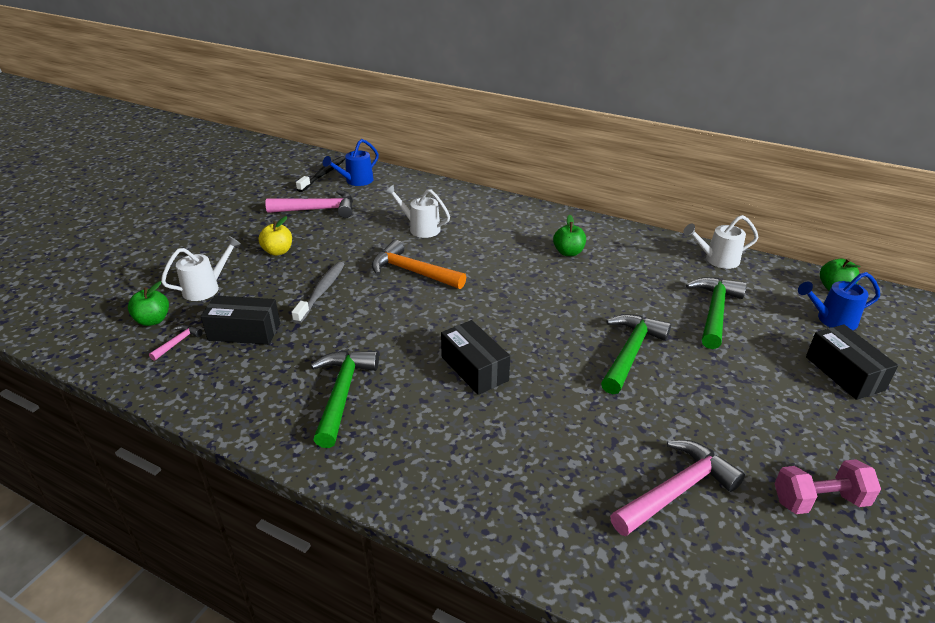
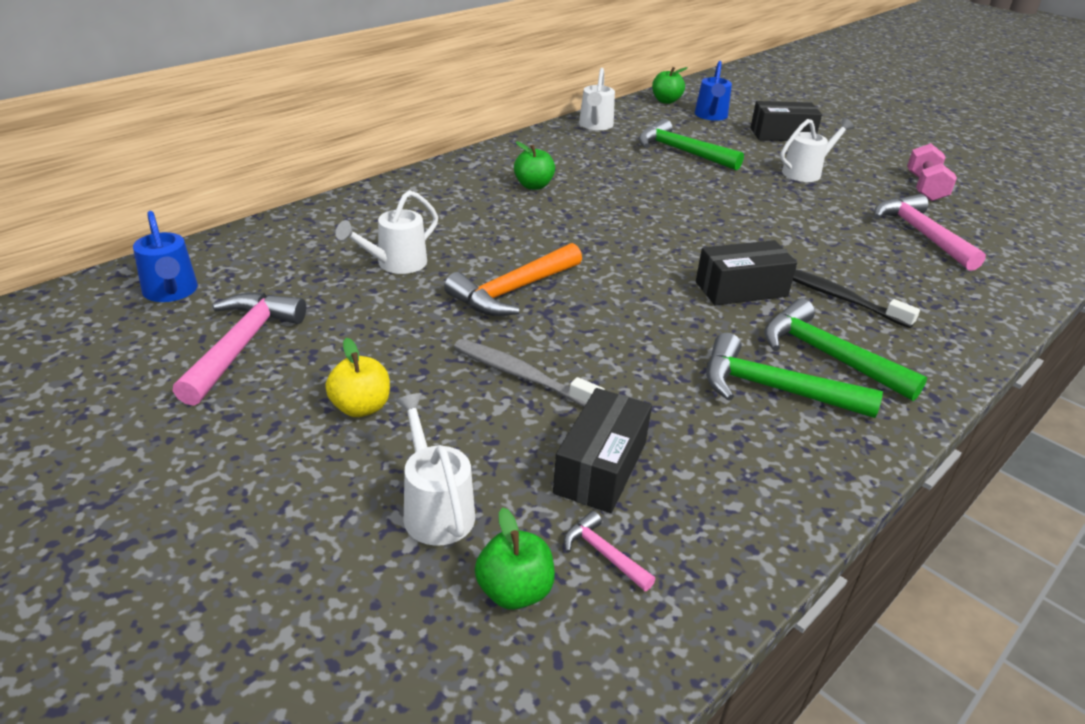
camera: 75 degrees left, 0 degrees up
(323, 175) = (99, 322): black toothbrush -> black toothbrush (838, 297)
(630, 353) = (734, 203): green hammer -> green hammer (827, 356)
(755, 396) = (806, 172): none -> white watering can

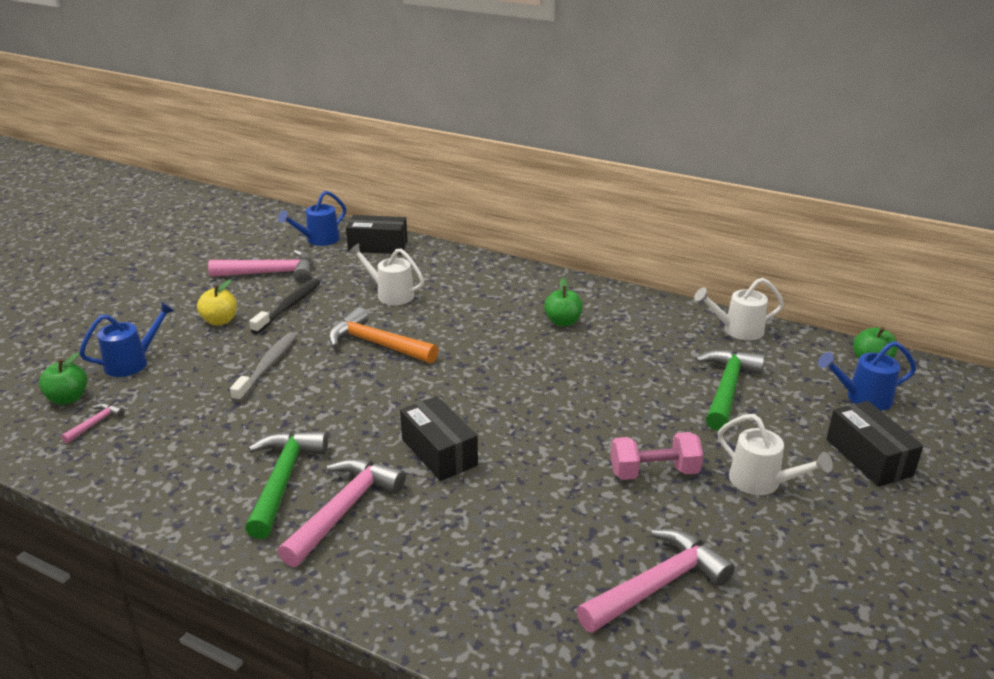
camera: 75 degrees right, 5 degrees down
(435, 508) = (133, 362): white watering can -> blue watering can
(600, 467) = (174, 411): black box -> black box (378, 246)
(827, 356) = (344, 510): green hammer -> pink hammer
(838, 297) = (456, 515): black toothbrush -> black toothbrush (289, 307)
(925, 188) = (819, 595): pink dumbbell -> pink dumbbell (654, 472)

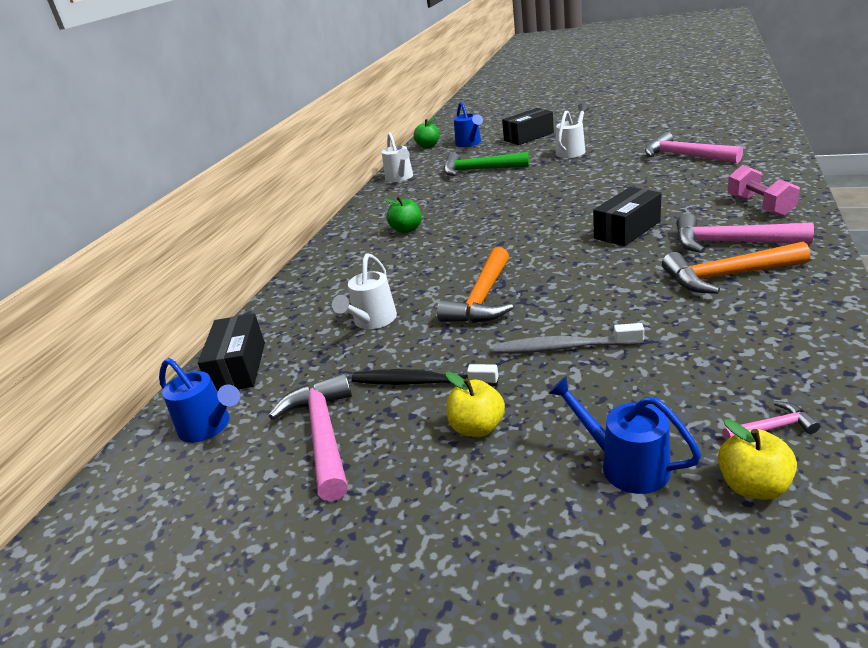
camera: 95 degrees left, 0 degrees up
(68, 398) = (753, 486): green apple -> yellow apple
(95, 423) = (772, 428): pink hammer -> pink hammer turned 150 degrees clockwise
(283, 480) = (727, 276): green hammer -> orange hammer
(654, 472) = (587, 172): pink dumbbell -> pink dumbbell (759, 206)

